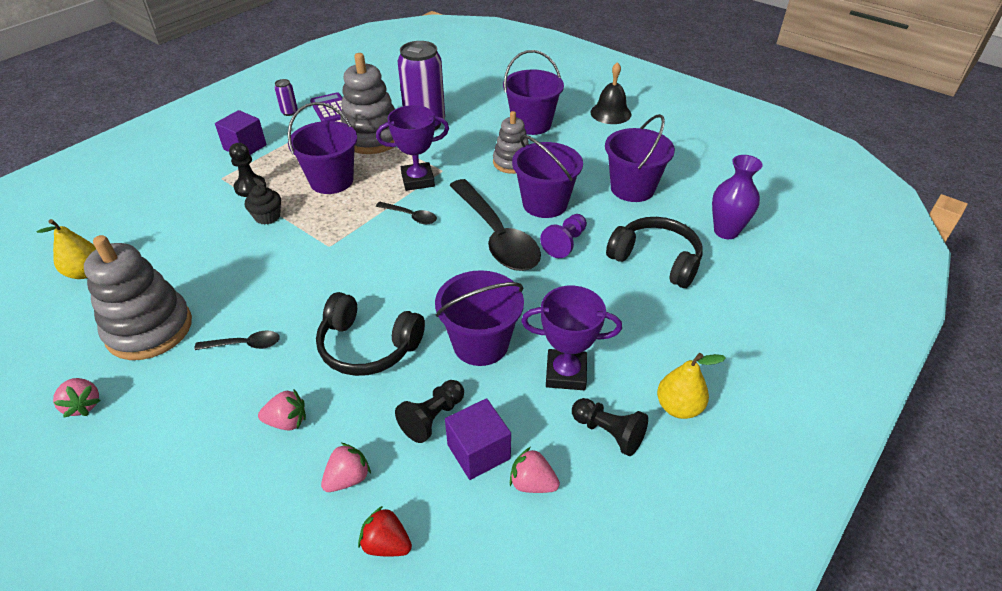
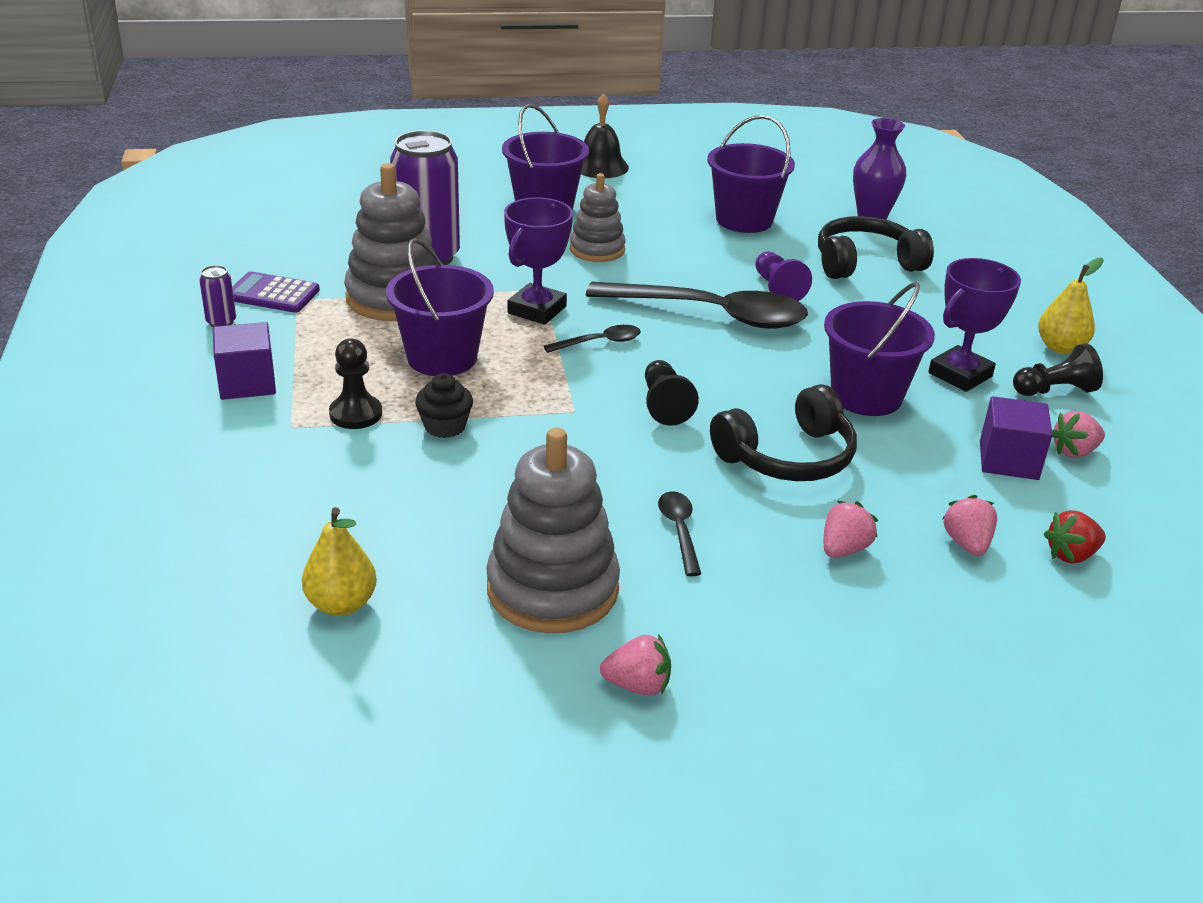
camera: 50 degrees left, 10 degrees down
(245, 344) = (679, 531): black spoon -> black spoon turned 45 degrees counterclockwise
(432, 418) = (937, 465): black pawn -> black pawn (664, 405)
(545, 204) = (698, 268): purple bucket -> none

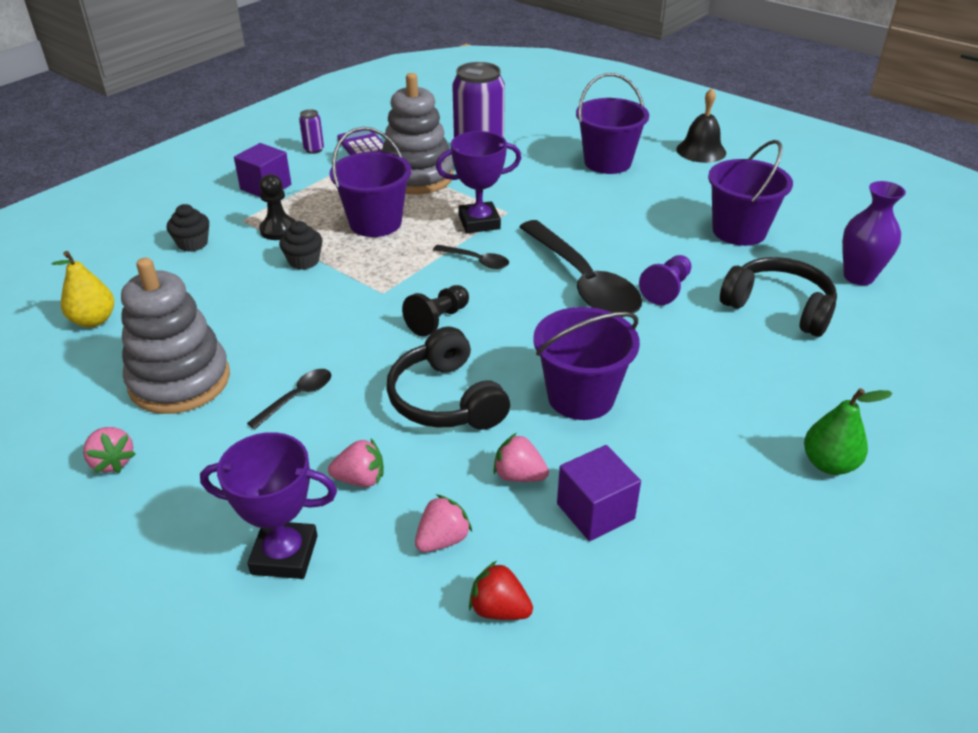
camera: 50 degrees right, 5 degrees up
(287, 476) = (192, 243): none -> black cupcake
(597, 249) = (590, 203): grey stacking toy -> none
(788, 457) = (445, 400): black headphones -> black headphones turned 45 degrees clockwise
(960, 375) = (688, 428): purple trophy -> purple trophy (284, 555)
(1054, 391) = (748, 491): black pawn -> none
(1060, 347) = (829, 464): yellow pear -> green pear
(1074, 452) = (665, 545): pink strawberry -> pink strawberry (519, 475)

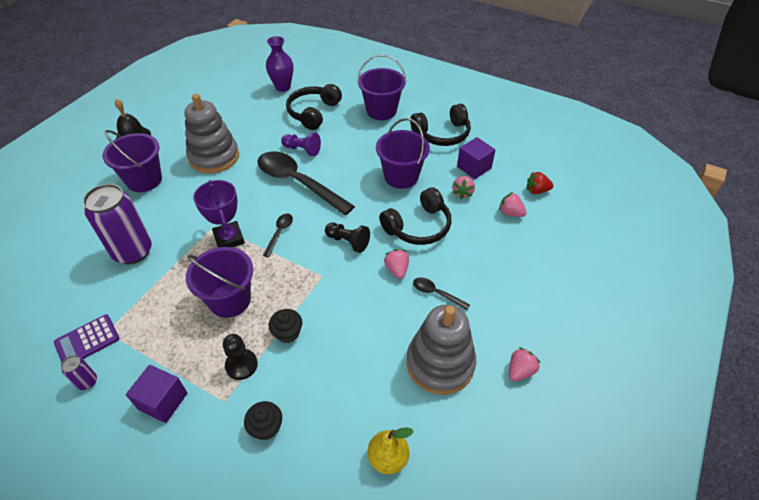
camera: 100 degrees left, 10 degrees up
(284, 555) = (544, 267): purple trophy -> none
(360, 479) = (487, 249): pink strawberry -> pink strawberry (397, 269)
(417, 177) = (155, 288): grey stacking toy -> grey stacking toy (214, 157)
(499, 609) = (537, 191): red strawberry -> red strawberry turned 75 degrees clockwise
(582, 281) = (298, 182): black spoon -> black spoon turned 105 degrees counterclockwise
(715, 480) = (442, 134): none -> black headphones
(739, 231) = (239, 123): purple bucket -> purple bucket (381, 110)
(829, 464) = (421, 105): green pear -> none

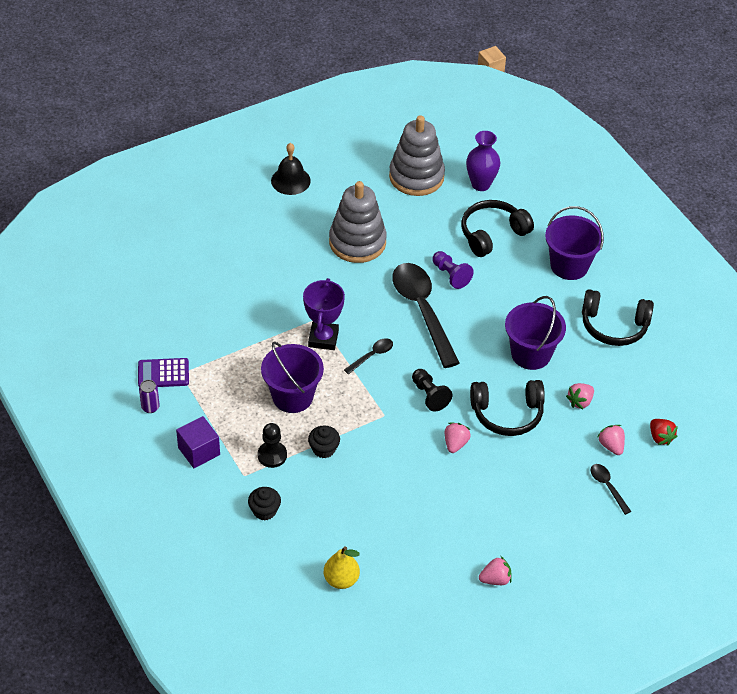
camera: 30 degrees right, 0 degrees up
(133, 252) = (234, 310): purple can -> none
(144, 180) = (278, 238): purple bucket -> none
(436, 293) = (475, 482): black spoon -> black spoon (607, 487)
(440, 363) = (432, 538): grey stacking toy -> grey stacking toy (416, 176)
(474, 167) = (616, 380): purple cube -> none
(537, 191) = (660, 437): red strawberry -> red strawberry turned 150 degrees counterclockwise

